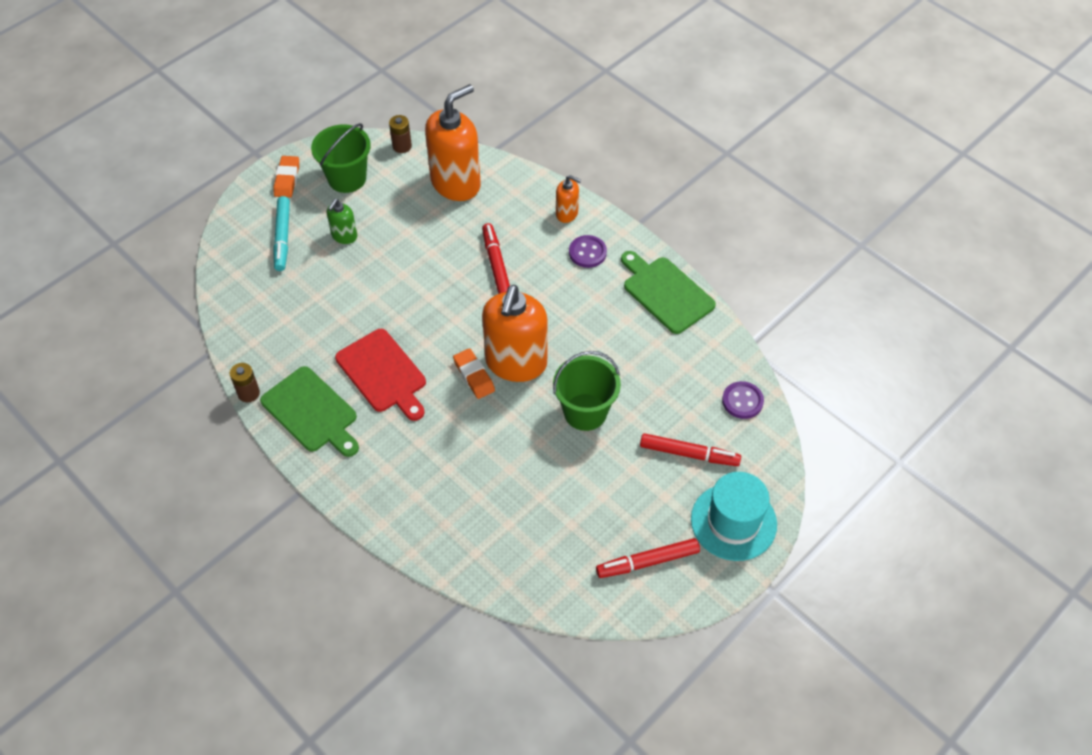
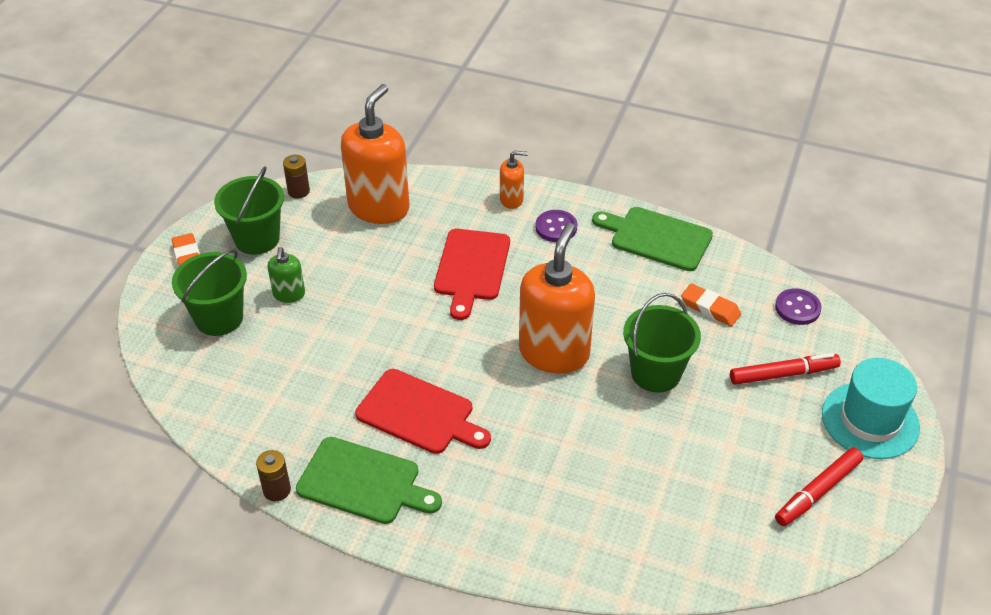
camera: 25 degrees left, 10 degrees down
(283, 237) = (219, 318): turquoise marker -> green bucket
(474, 376) = (519, 381): orange eraser -> orange eraser (710, 308)
(496, 265) = (471, 268): red marker -> red cutting board
(516, 363) = (554, 352): orange soap dispenser -> orange soap dispenser turned 150 degrees counterclockwise

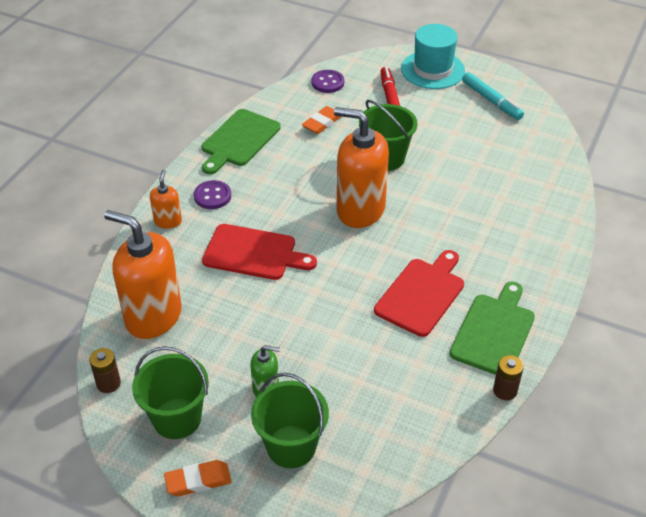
camera: 85 degrees left, 0 degrees up
(818, 491) = (491, 100): red marker -> turquoise marker

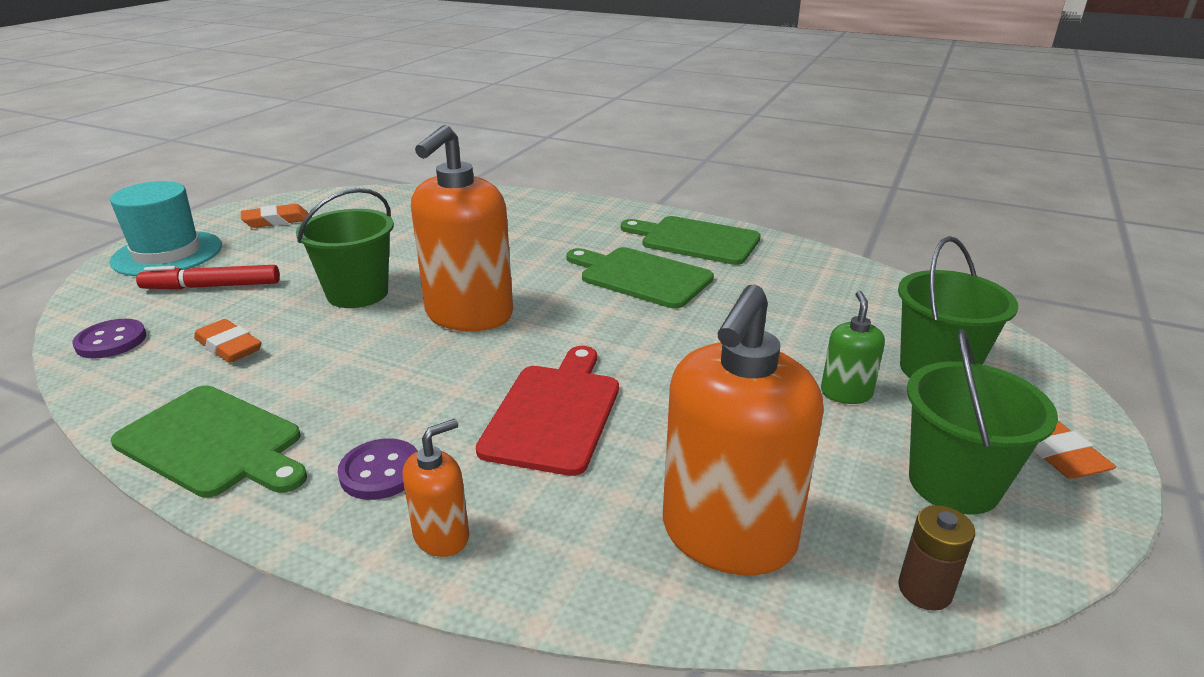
camera: 90 degrees left, 15 degrees down
(168, 221) = (442, 536): orange soap dispenser -> orange soap dispenser turned 135 degrees clockwise
(422, 294) = (641, 276): red cutting board -> green cutting board
(491, 100) = (276, 221): turquoise marker -> orange eraser
(505, 390) = (778, 239): brown battery -> none

